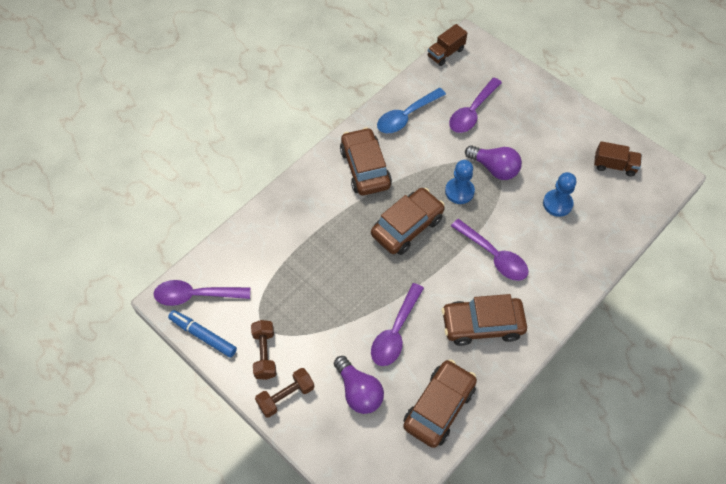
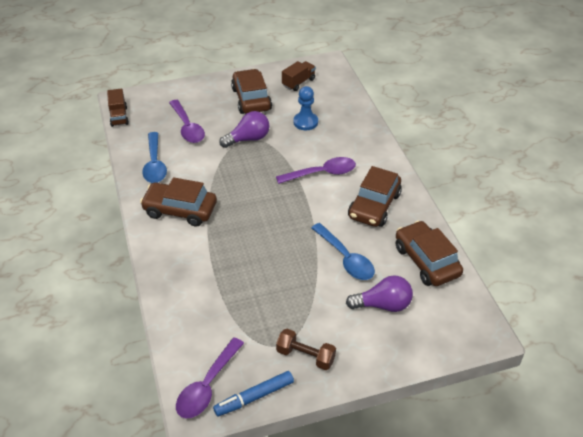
camera: 60 degrees left, 15 degrees down
(286, 396) = (356, 357): brown dumbbell -> none
(395, 332) = (346, 258): purple spoon -> blue spoon
(407, 226) = (257, 209): brown car -> brown car (251, 99)
(459, 191) = (251, 166): blue pawn -> none

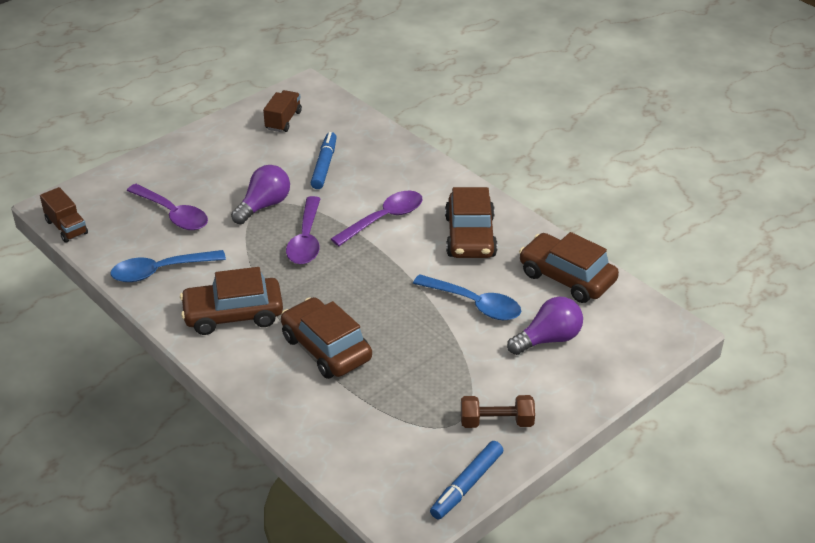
camera: 25 degrees left, 5 degrees down
(155, 164) = (160, 271): blue spoon -> blue spoon turned 105 degrees clockwise
(207, 386) = (404, 494): purple spoon -> purple spoon (306, 240)
(251, 99) = (235, 157): brown car -> brown car (326, 348)
(305, 122) = (324, 165): blue pawn -> blue marker

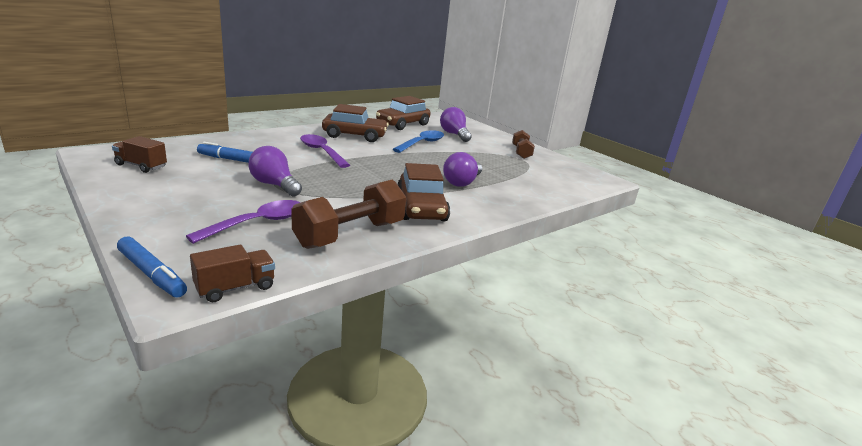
camera: 90 degrees left, 15 degrees down
(160, 271) = (350, 234): blue spoon -> brown dumbbell
(306, 240) = (333, 176): purple spoon -> none
(326, 348) = (462, 182): brown car -> purple light bulb
(467, 485) = (570, 164): blue marker -> blue marker (152, 274)

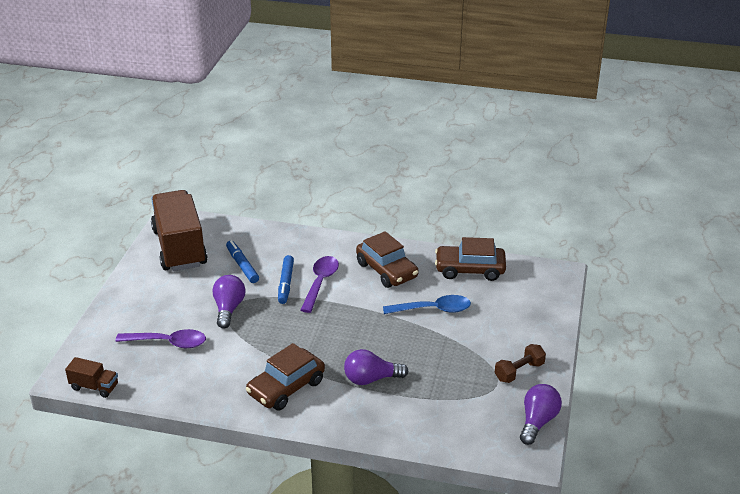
camera: 55 degrees right, 10 degrees up
(141, 166) = (179, 248): brown truck -> brown truck, size x2.33
(152, 274) = (76, 354): blue marker -> blue marker (286, 283)
(350, 234) = (202, 384): brown dumbbell -> none
(454, 134) = (497, 310): purple light bulb -> purple light bulb (537, 422)

